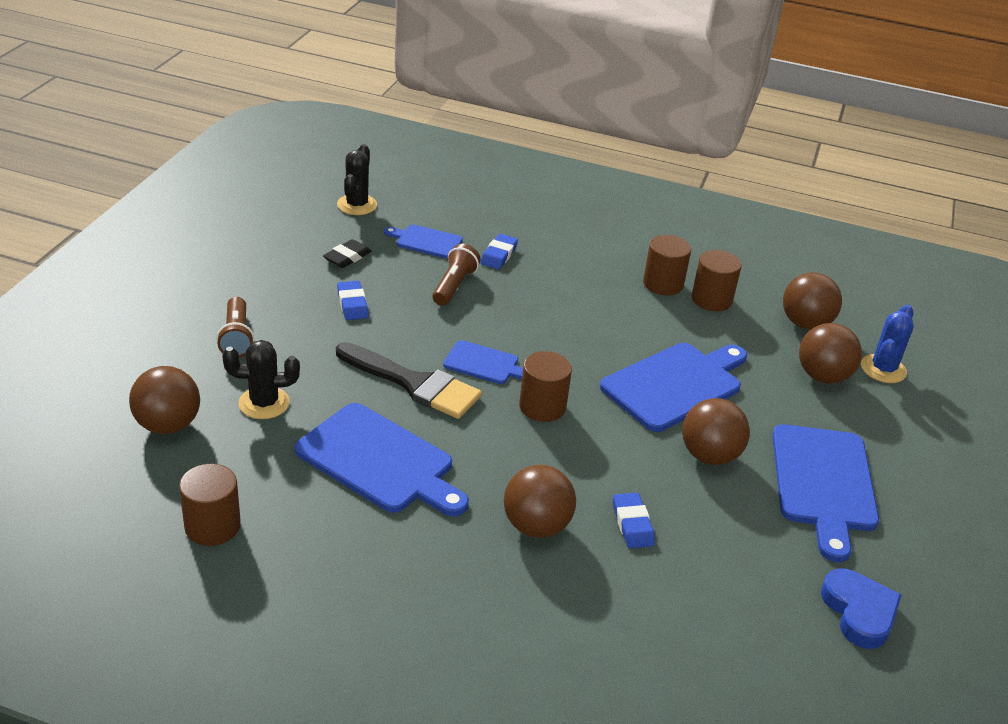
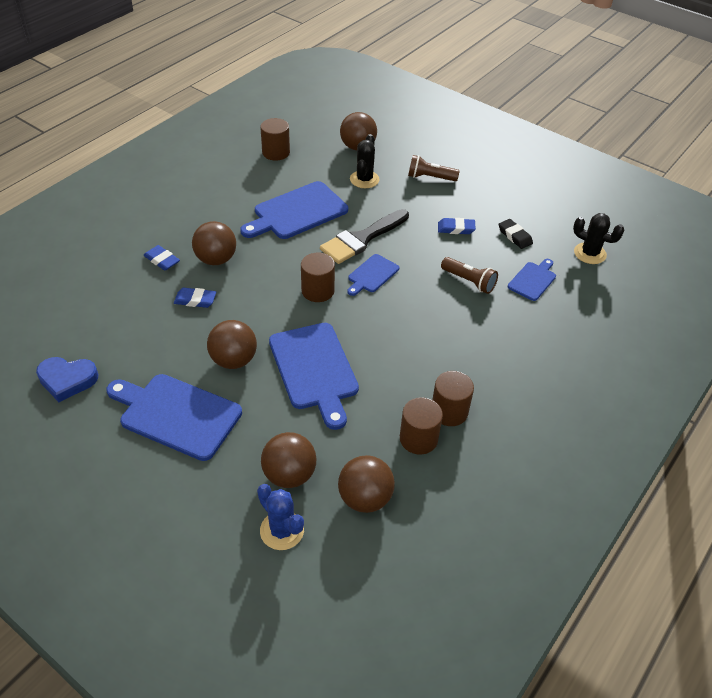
camera: 110 degrees right, 10 degrees up
(499, 255) = (508, 316): blue eraser -> blue eraser (162, 260)

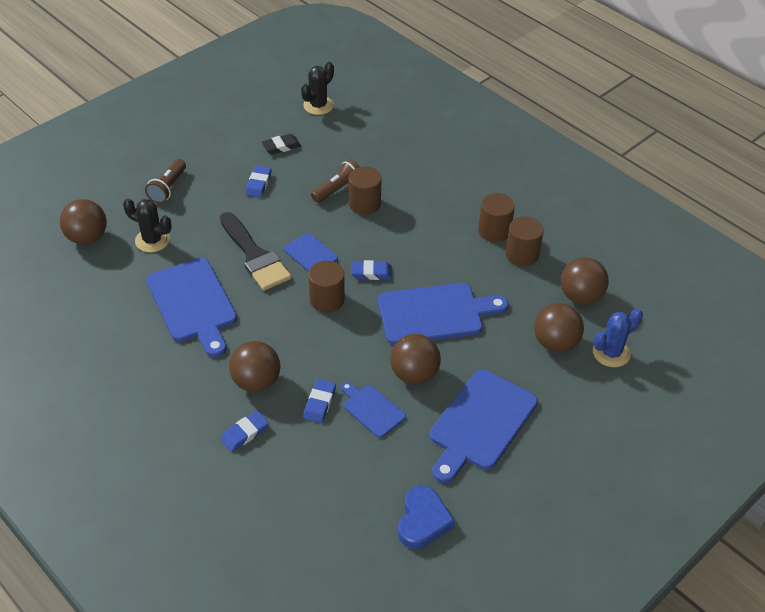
camera: 80 degrees left, 0 degrees up
(276, 152) = (68, 313): brown cylinder -> brown cylinder (364, 204)
(360, 317) = (371, 272): none -> blue eraser
(533, 280) = (345, 148): blue cutting board -> blue cutting board (372, 409)

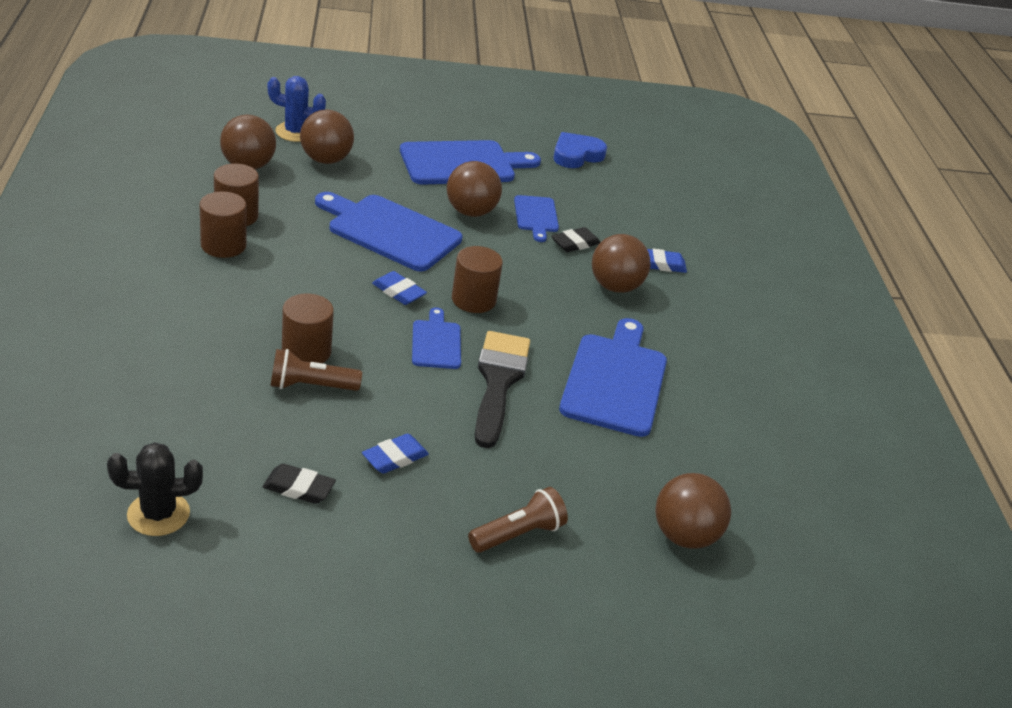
camera: 145 degrees left, 10 degrees down
(152, 240) = (601, 476): black cactus -> none
(320, 403) = (575, 243): blue eraser -> black eraser

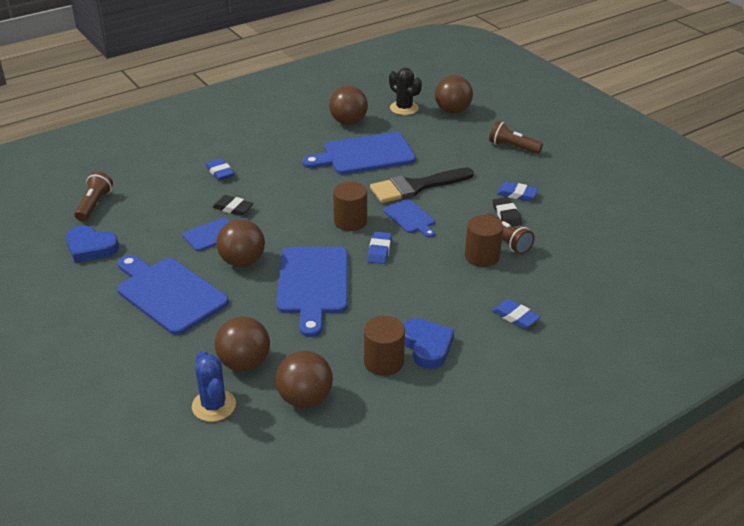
camera: 115 degrees left, 0 degrees up
(158, 514) = (651, 240): black cactus -> black cactus (404, 108)
(187, 315) = (515, 317): none -> blue eraser
(223, 245) = (427, 346): brown cylinder -> blue heart
(299, 488) = (576, 211): black eraser -> black eraser (506, 215)
(436, 342) = (410, 218): blue cutting board -> blue cutting board turned 90 degrees counterclockwise
(615, 287) = (269, 180): brown ball -> brown ball (348, 122)
(654, 178) = (94, 205): none -> brown flashlight

